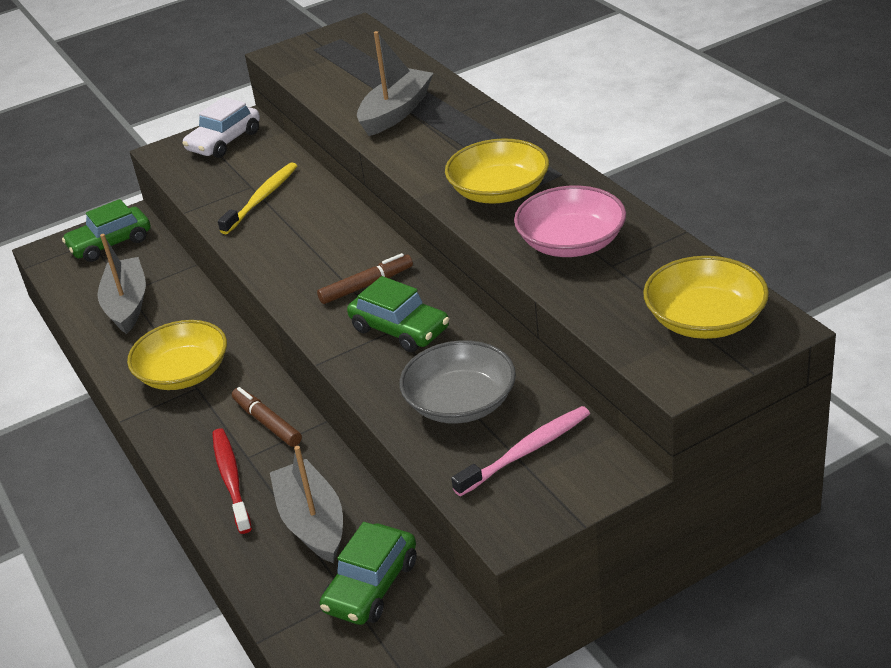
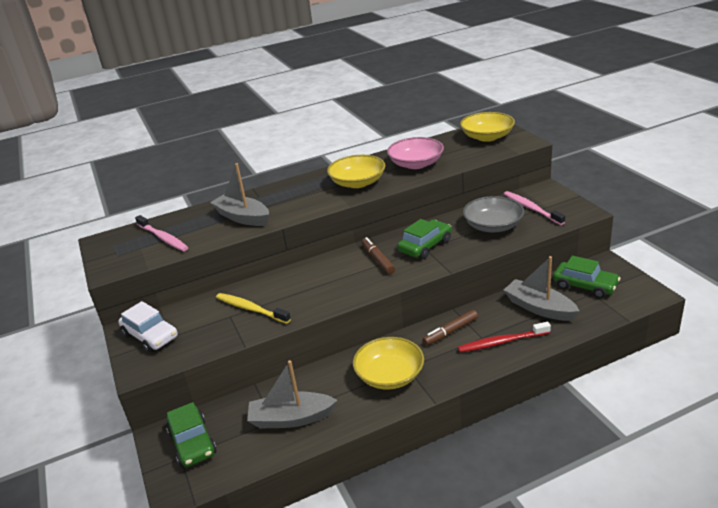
camera: 85 degrees left, 5 degrees down
(312, 522) = (539, 308): grey boat -> grey boat turned 60 degrees clockwise
(351, 67) = (163, 238): none -> pink toothbrush

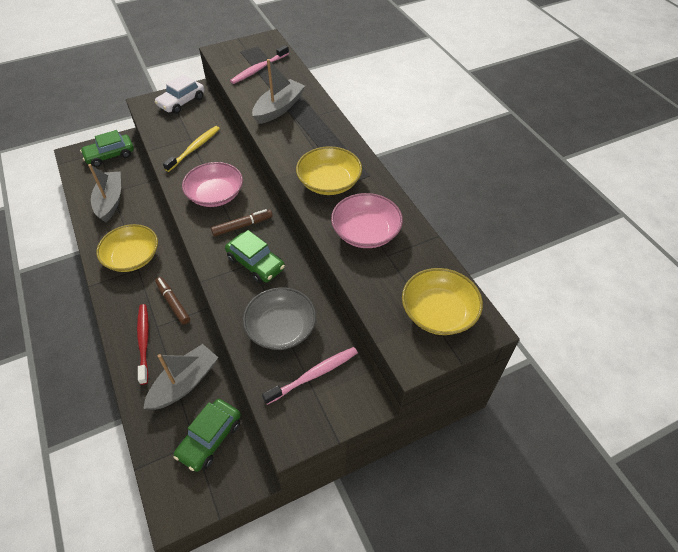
camera: 85 degrees right, 20 degrees up
(332, 282) = (215, 195): none -> pink bowl

